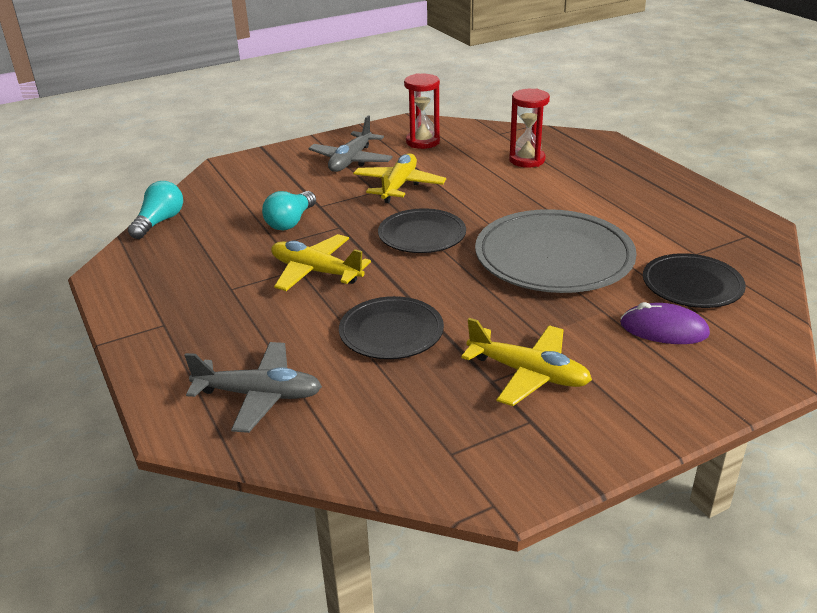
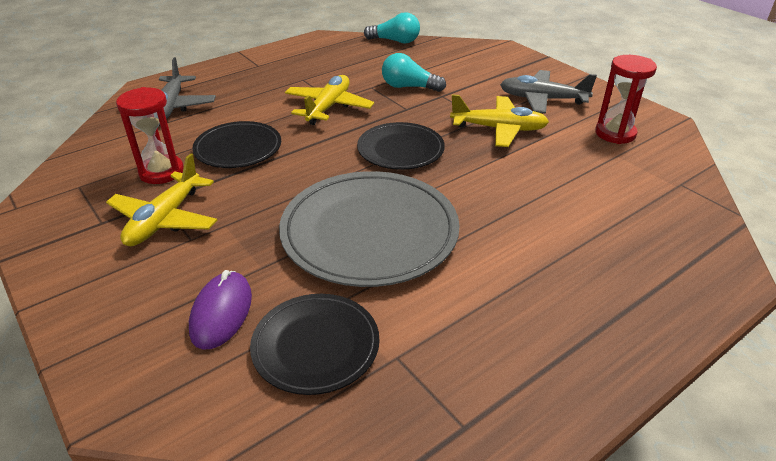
camera: 80 degrees right, 5 degrees up
(527, 160) = (611, 207): red hourglass -> red hourglass (161, 172)

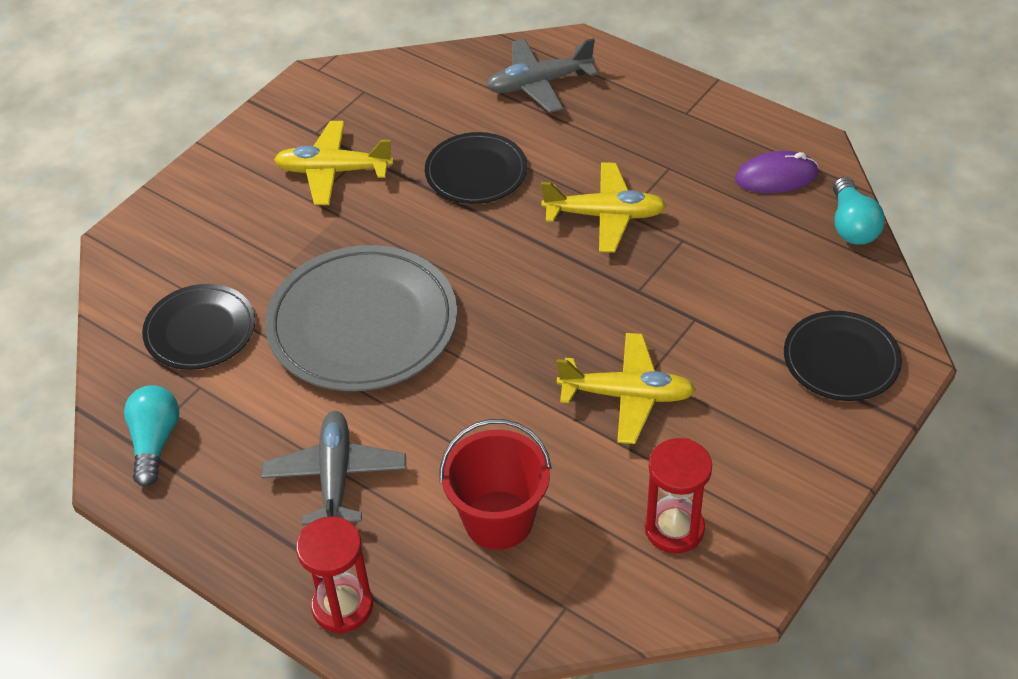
camera: 75 degrees right, 10 degrees up
(161, 172) = (408, 135): red hourglass -> red hourglass (342, 606)
(221, 312) = (223, 258): purple mouse -> purple mouse (776, 176)
(400, 149) = (532, 309): black plate -> black plate (841, 359)
(409, 87) = (702, 278): turquoise light bulb -> turquoise light bulb (155, 442)
(498, 129) = (627, 395): yellow plane -> yellow plane turned 75 degrees counterclockwise
(542, 99) = (741, 433): grey plane -> grey plane (335, 477)
(601, 198) = (498, 520): none -> red bucket

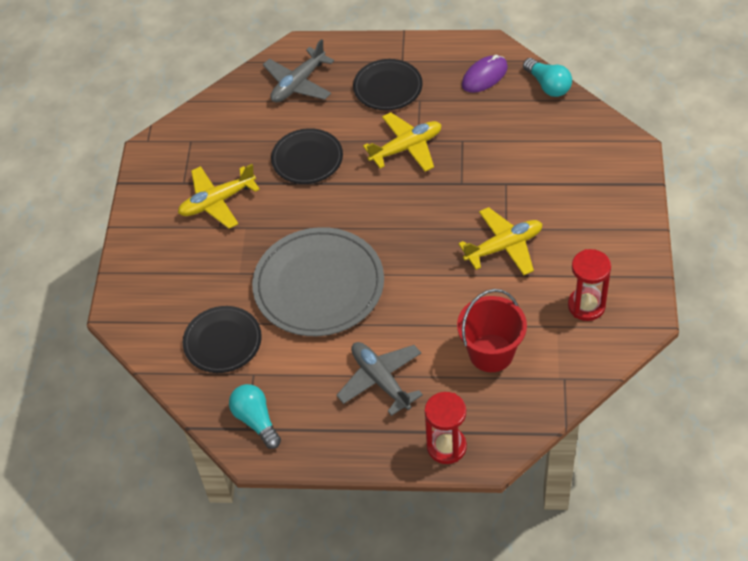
camera: 30 degrees left, 5 degrees up
(841, 359) = (600, 166): black plate -> black plate (388, 87)

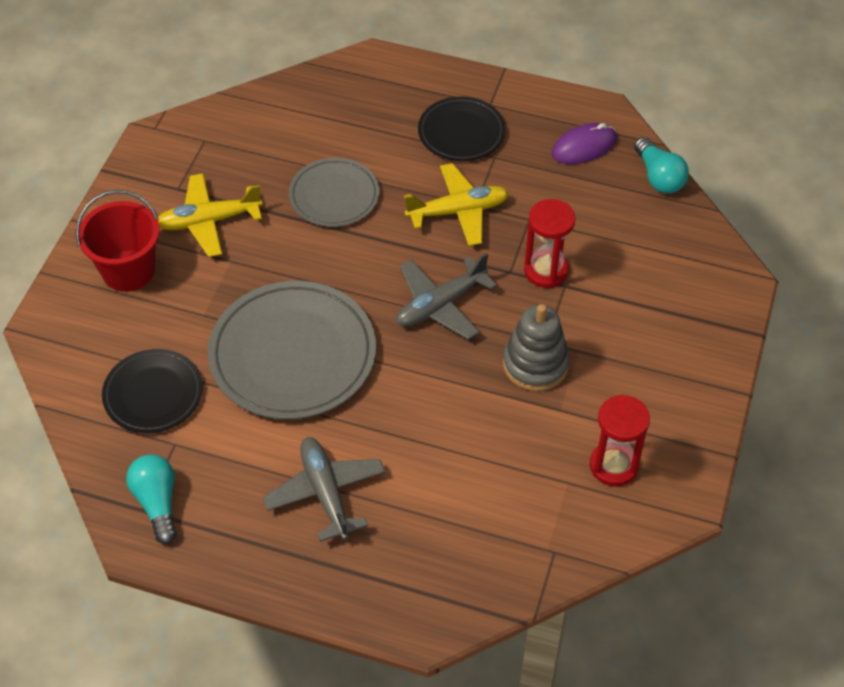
camera: 10 degrees right, 0 degrees up
(298, 83) = (356, 102): grey plane -> grey plane (440, 304)
(307, 159) = (334, 195): black plate -> grey plate
(446, 447) = (377, 599): red hourglass -> red hourglass (546, 271)
(491, 353) = (473, 494): red bucket -> red bucket (128, 271)
(504, 247) = (535, 364): yellow plane -> grey stacking toy

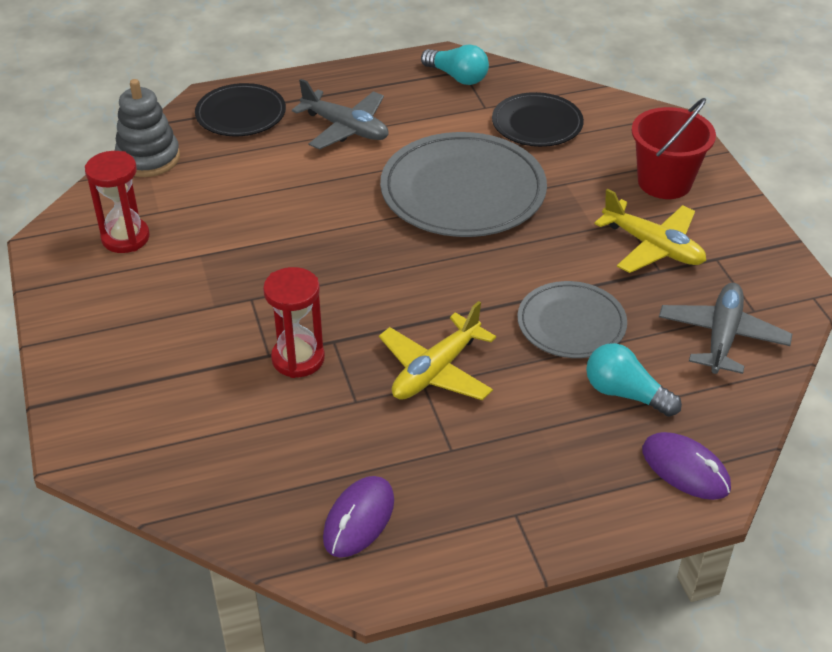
camera: 145 degrees right, 10 degrees down
(209, 221) = (652, 247): yellow plane -> yellow plane turned 90 degrees clockwise
(368, 77) = (685, 469): none -> purple mouse
(440, 304) = (374, 282): grey plane -> grey plane (722, 337)
(461, 132) = (514, 459): black plate -> black plate (241, 114)
(535, 364) = (247, 277): grey stacking toy -> grey stacking toy (148, 158)
(658, 177) = (241, 528): turquoise light bulb -> turquoise light bulb (625, 393)

